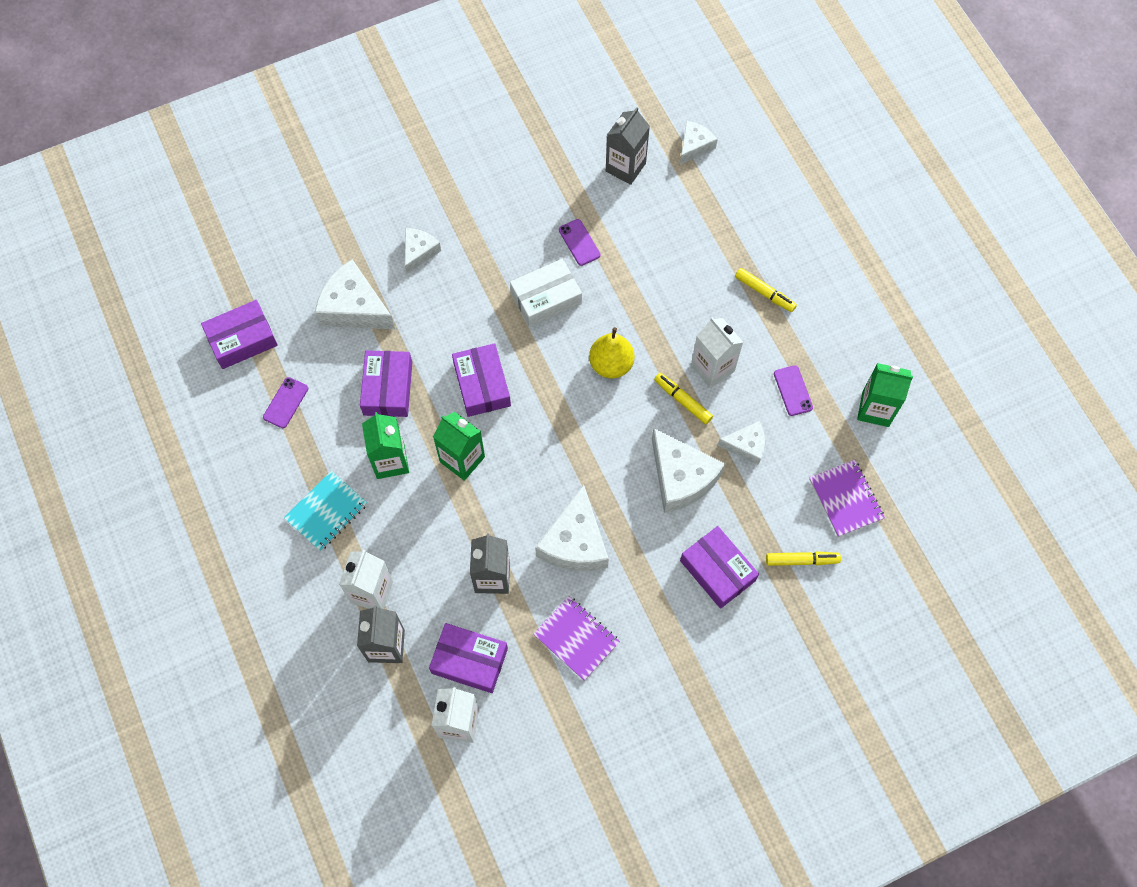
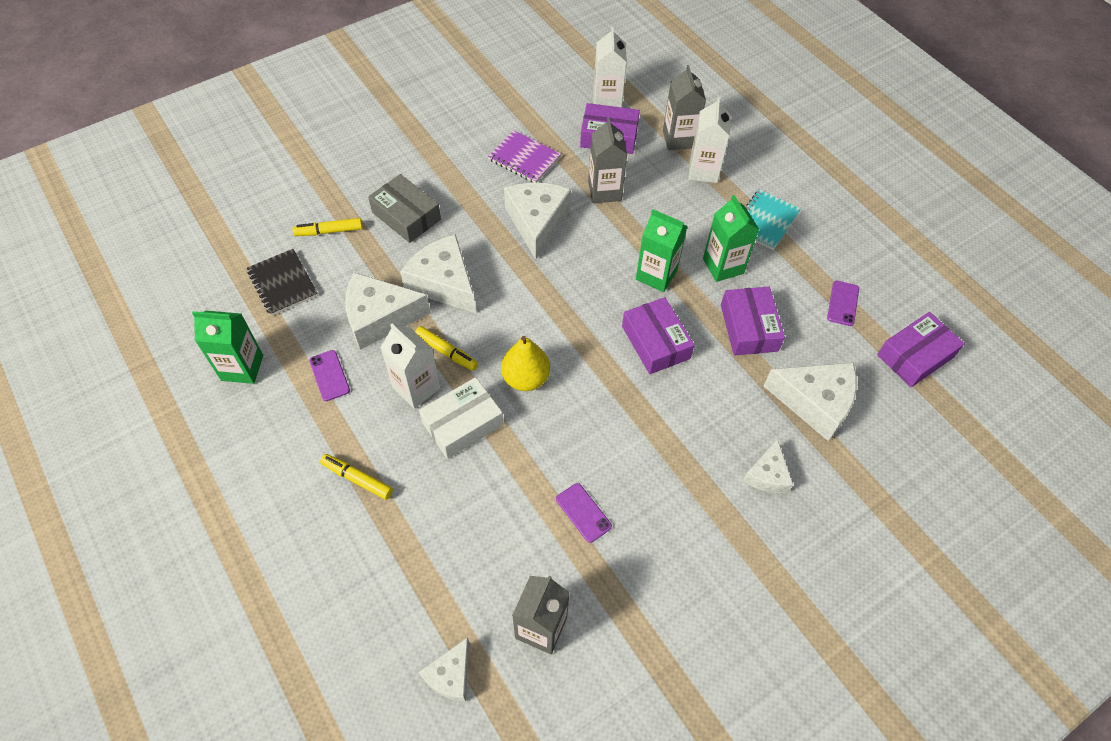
camera: 170 degrees right, 10 degrees down
(546, 298) = (609, 440): white box -> white box (462, 424)
(717, 570) = (406, 216): purple box -> grey box
(746, 446) = (380, 318): white cheese -> white cheese, size x1.74
(845, 499) = (283, 283): purple notebook -> black notebook

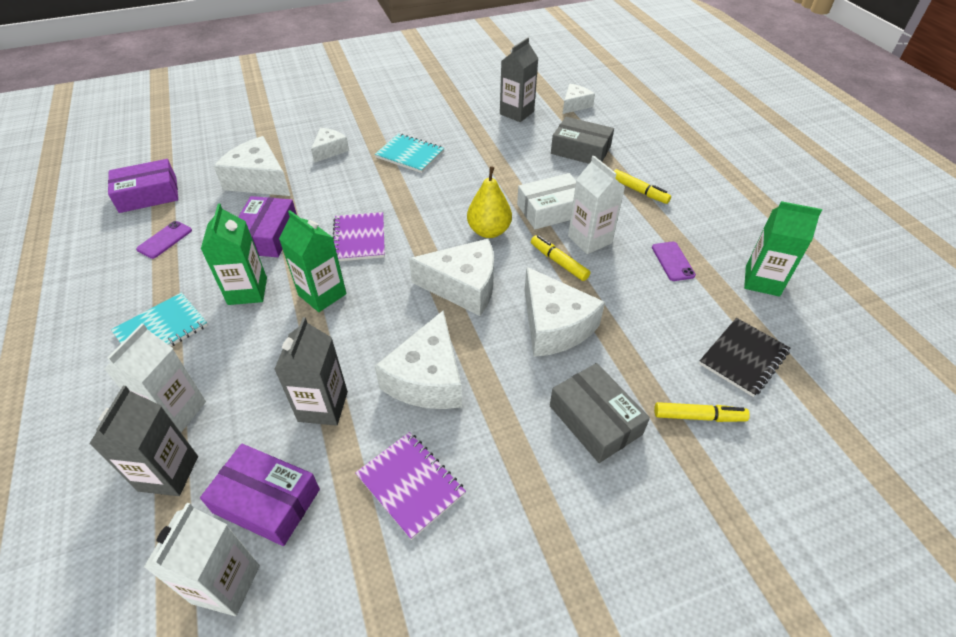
camera: 165 degrees left, 10 degrees down
(283, 283) = (743, 358): black notebook -> black notebook turned 60 degrees clockwise
(380, 318) = (626, 303): white cheese -> white cheese (463, 286)
(435, 550) = (580, 150): none -> grey box
(583, 512) = (471, 152): purple phone -> none
(655, 342) = (359, 238): purple box -> purple notebook
(661, 488) = (410, 155): none -> turquoise notebook

